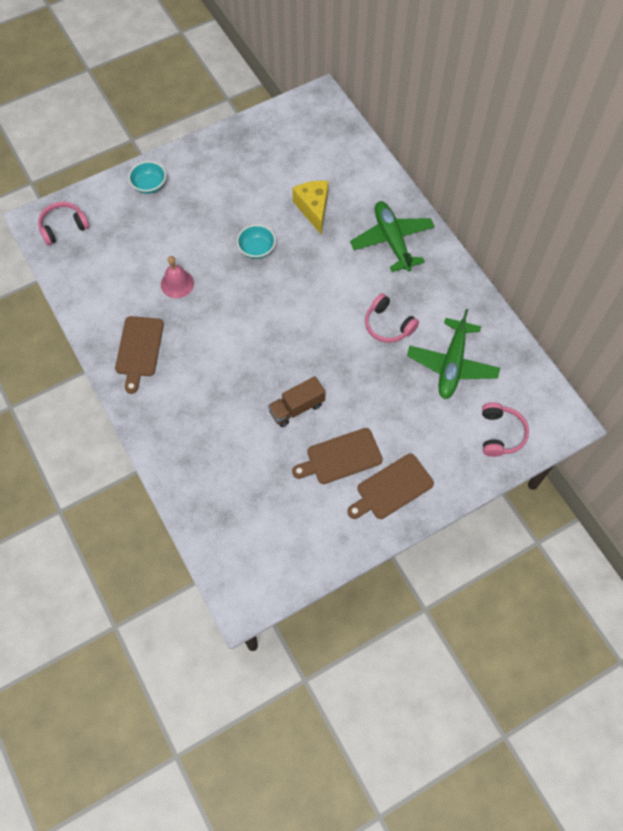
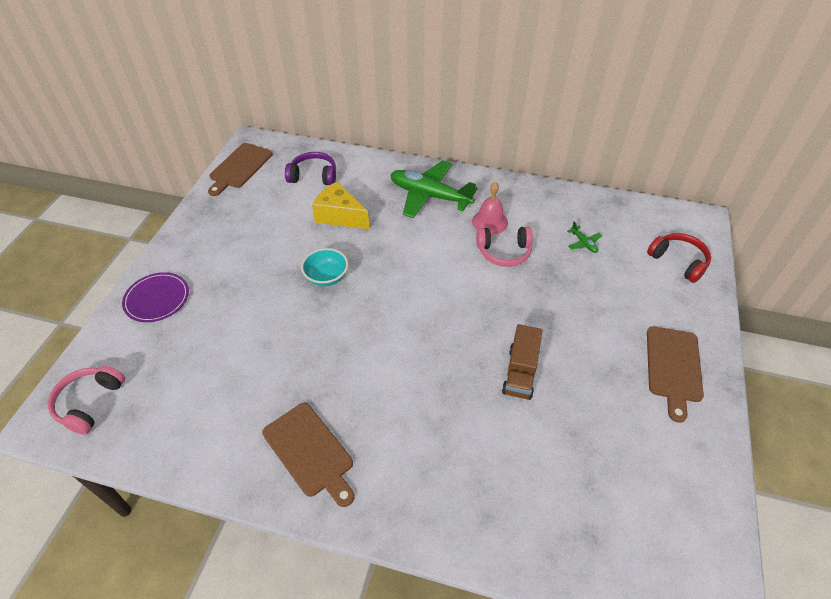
camera: 45 degrees left, 15 degrees down
(149, 185) = (157, 299): turquoise bowl -> purple plate
(177, 283) = (281, 359): pink bell -> pink bell (490, 222)
(331, 161) = (313, 176): none -> purple headphones
(341, 457) = (606, 379): brown cutting board -> brown cutting board (239, 167)
(452, 364) = (583, 243): green plane -> green plane, size x0.40
(500, 434) = (678, 261): pink headphones -> red headphones

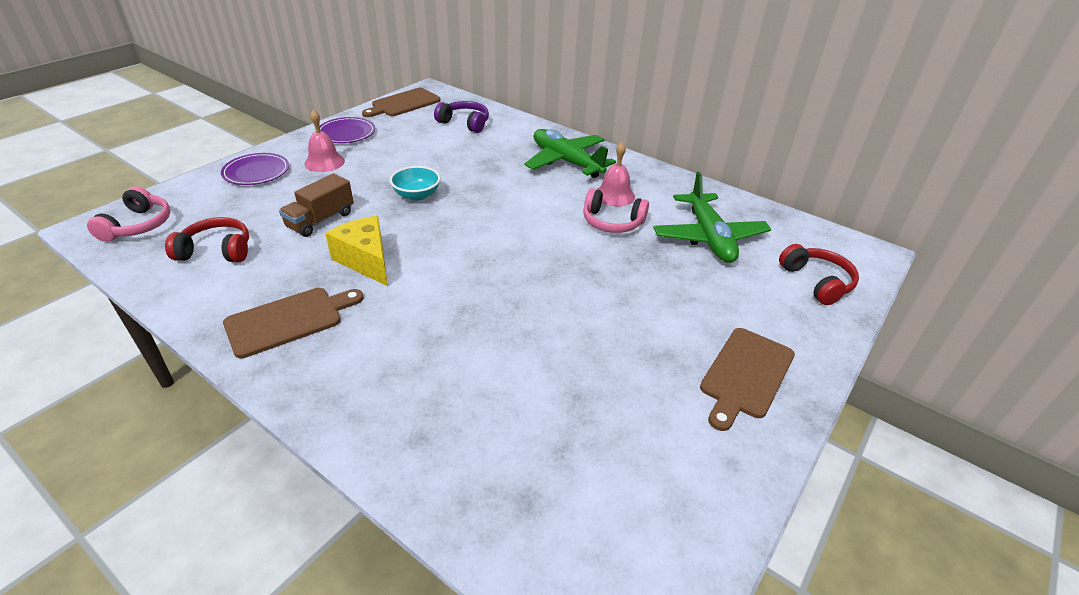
camera: 20 degrees right, 10 degrees down
(89, 403) = (138, 225): pink headphones -> pink headphones turned 150 degrees clockwise
(190, 404) = (216, 251): none -> red headphones
(210, 222) = (346, 133): none -> purple plate
(215, 265) = (324, 162): none -> pink bell
(310, 452) = (289, 320): brown cutting board -> brown cutting board turned 105 degrees counterclockwise
(340, 216) = (466, 155): yellow cheese -> yellow cheese (366, 260)
(520, 372) = (555, 324): brown truck -> brown truck (320, 220)
(583, 243) = (708, 237): green plane -> green plane, size x2.49

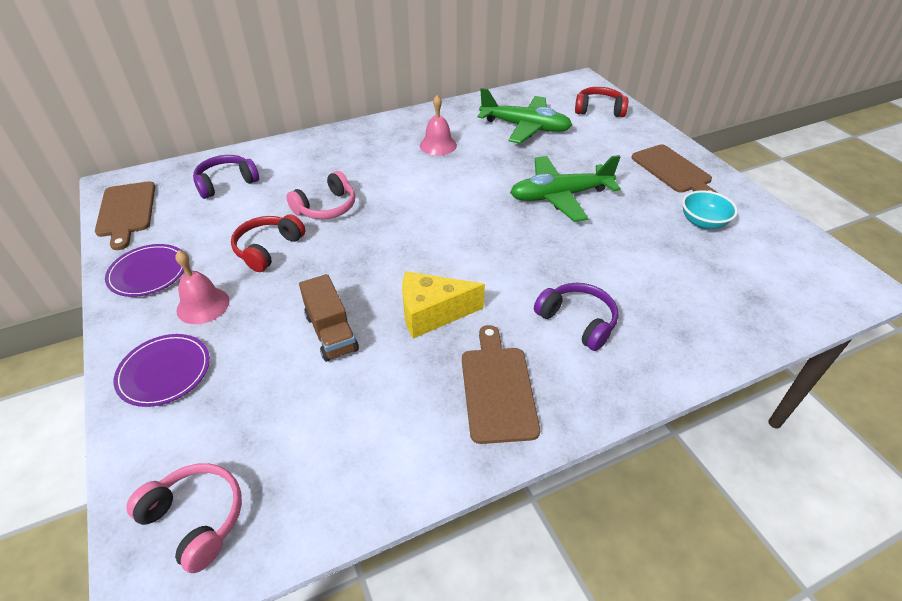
camera: 60 degrees left, 5 degrees up
(216, 251) = (327, 435): red headphones -> red headphones (268, 249)
(399, 350) = (577, 321): none -> purple headphones
(417, 195) = (341, 252): turquoise bowl -> turquoise bowl (703, 222)
(566, 162) = (364, 149): green plane -> green plane (560, 196)
(612, 222) = (475, 159): pink headphones -> pink headphones (326, 207)

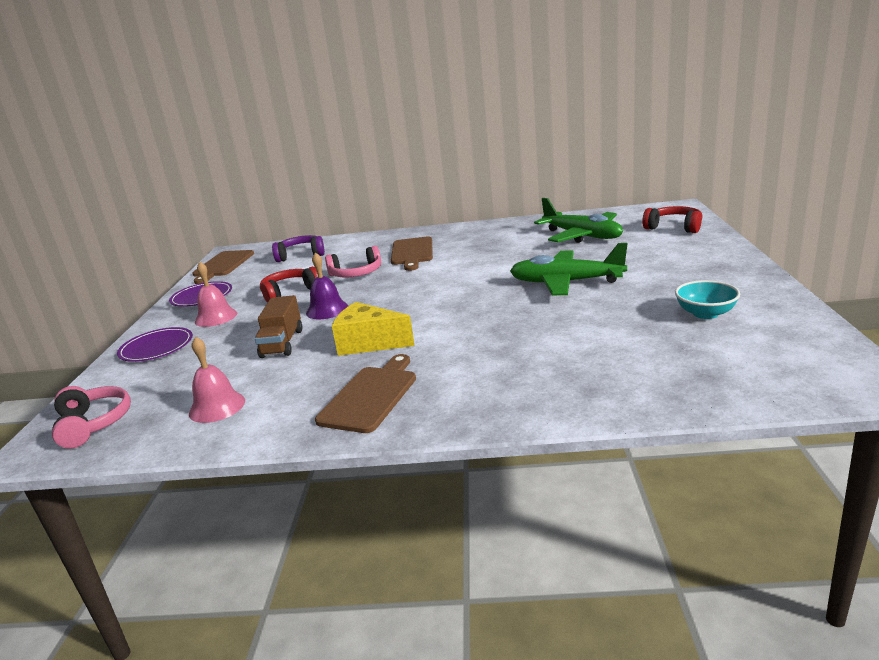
camera: 30 degrees right, 20 degrees down
(340, 270) = (327, 310): none -> purple bell
(438, 145) = (487, 243): pink bell -> pink bell (217, 407)
(577, 321) = (490, 365): purple headphones -> none
(673, 171) = (712, 274): brown cutting board -> brown cutting board (412, 252)

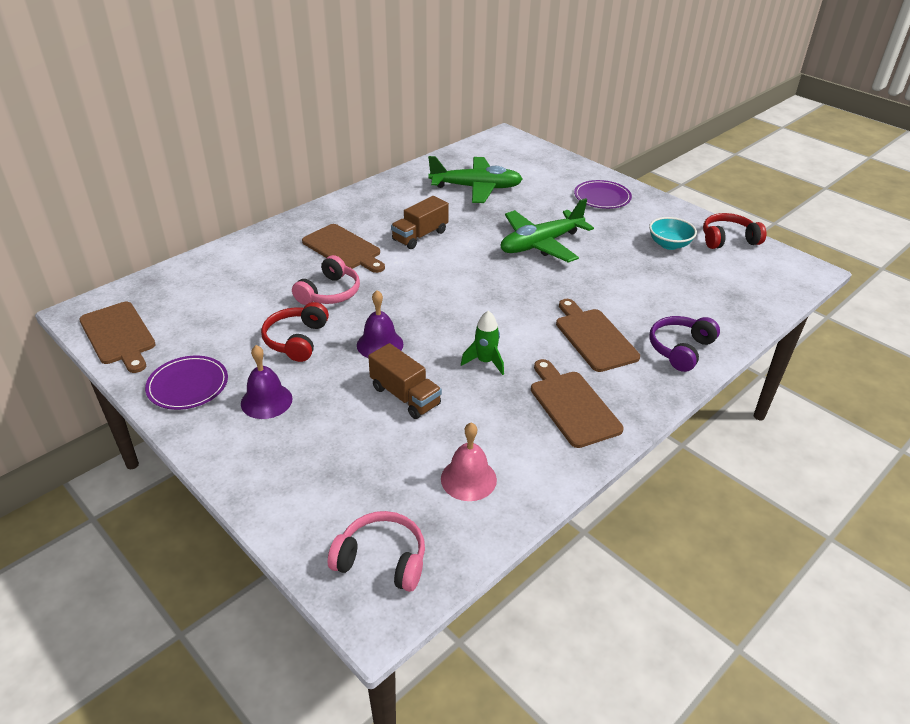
camera: 50 degrees left, 15 degrees up
(156, 347) = (269, 462): purple plate -> purple plate (602, 197)
(216, 317) = (266, 401): pink bell -> purple bell
(301, 255) = (209, 289): purple headphones -> purple headphones (680, 349)
(369, 343) = (485, 362): yellow cheese -> green rocket
(477, 256) = (420, 236): none -> brown truck
(483, 358) = (594, 337): none -> brown cutting board
(674, 227) = (535, 162): red headphones -> red headphones (728, 239)

